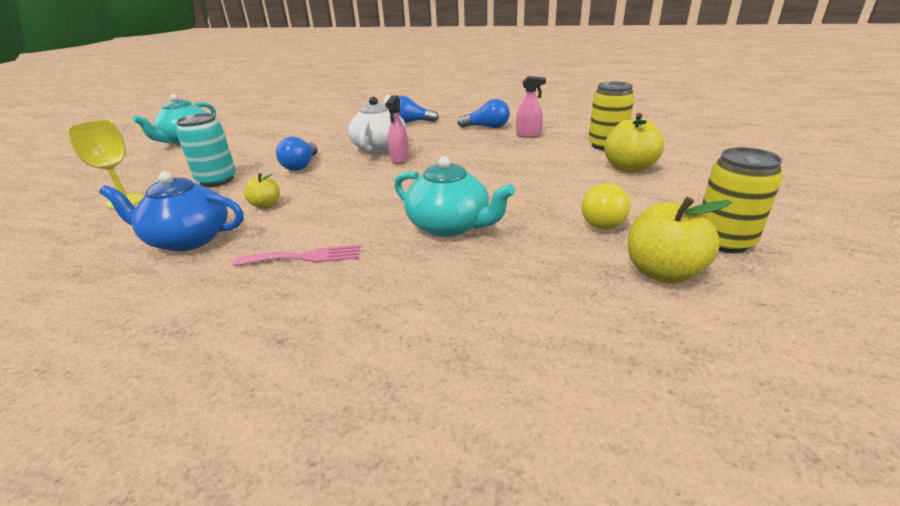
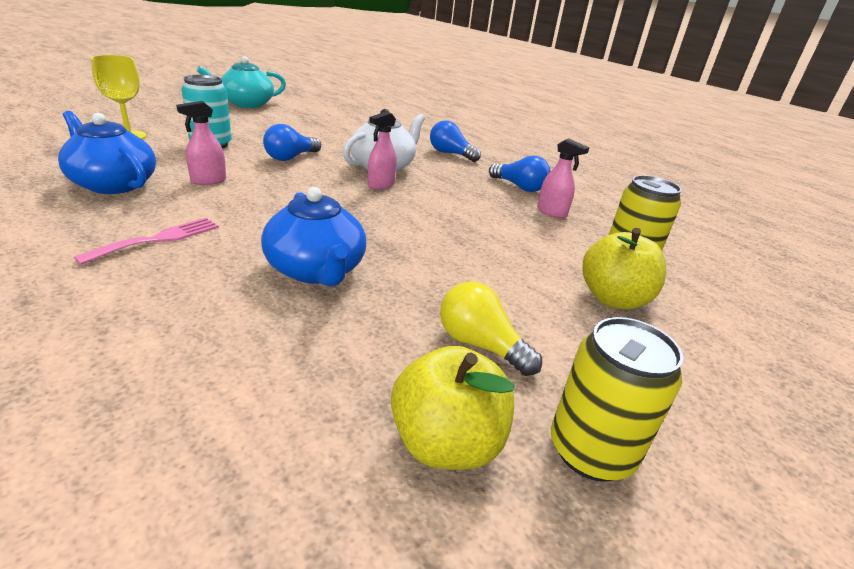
camera: 25 degrees right, 0 degrees up
(266, 205) = (208, 181): yellow apple -> pink spray bottle
(305, 257) = (158, 239): pink fork -> pink fork turned 75 degrees counterclockwise
(450, 226) = (316, 270): turquoise teapot -> blue teapot
(604, 220) = (480, 345): yellow light bulb -> yellow light bulb turned 75 degrees clockwise

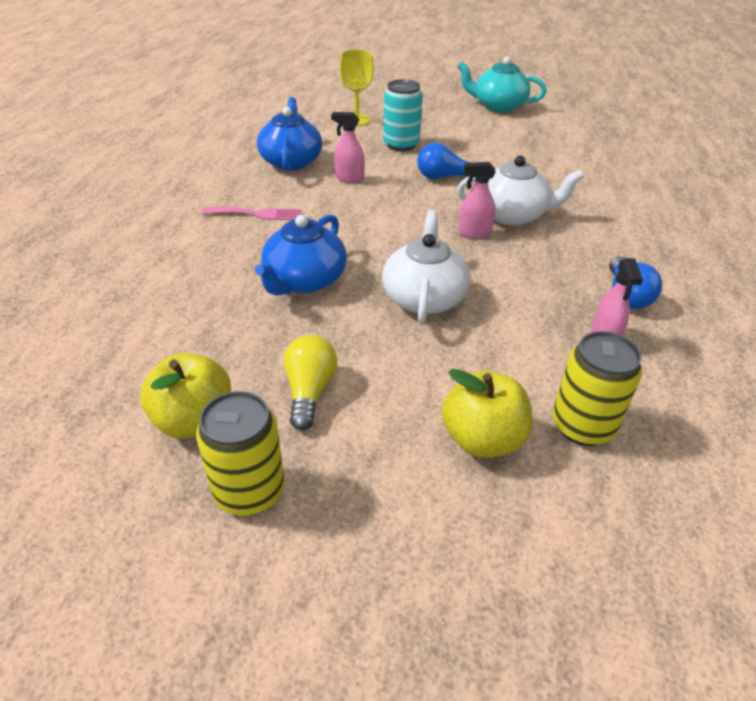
camera: 55 degrees right, 10 degrees up
(426, 237) = (424, 297): none -> white teapot
(450, 154) = (619, 226): blue light bulb -> none

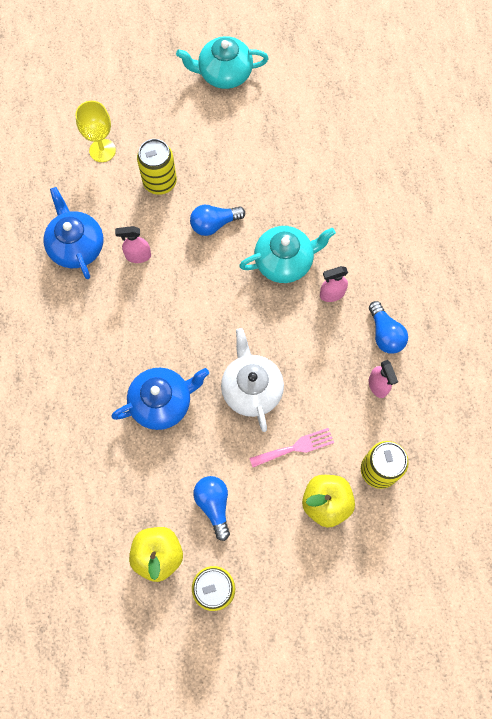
camera: 20 degrees left, 30 degrees up
(257, 214) = (87, 335): pink fork -> pink fork (295, 447)
(304, 280) = (162, 402): blue teapot -> blue teapot turned 120 degrees counterclockwise
(309, 391) = (214, 505): yellow light bulb -> blue light bulb
(401, 144) = (160, 182): turquoise can -> yellow can
(474, 233) = (263, 298): pink spray bottle -> pink spray bottle (332, 294)
(512, 215) = (285, 261): white teapot -> turquoise teapot

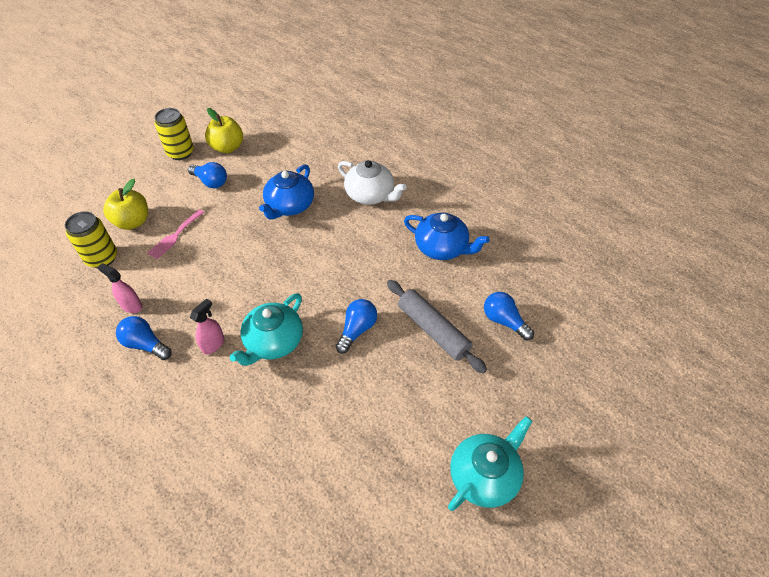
camera: 140 degrees right, 20 degrees down
(102, 150) = (504, 321): yellow goblet -> blue light bulb
(138, 256) = (392, 270): pink spray bottle -> none
(160, 182) = (433, 330): yellow can -> grey rolling pin
(251, 388) = (233, 247): white teapot -> white teapot (370, 195)

